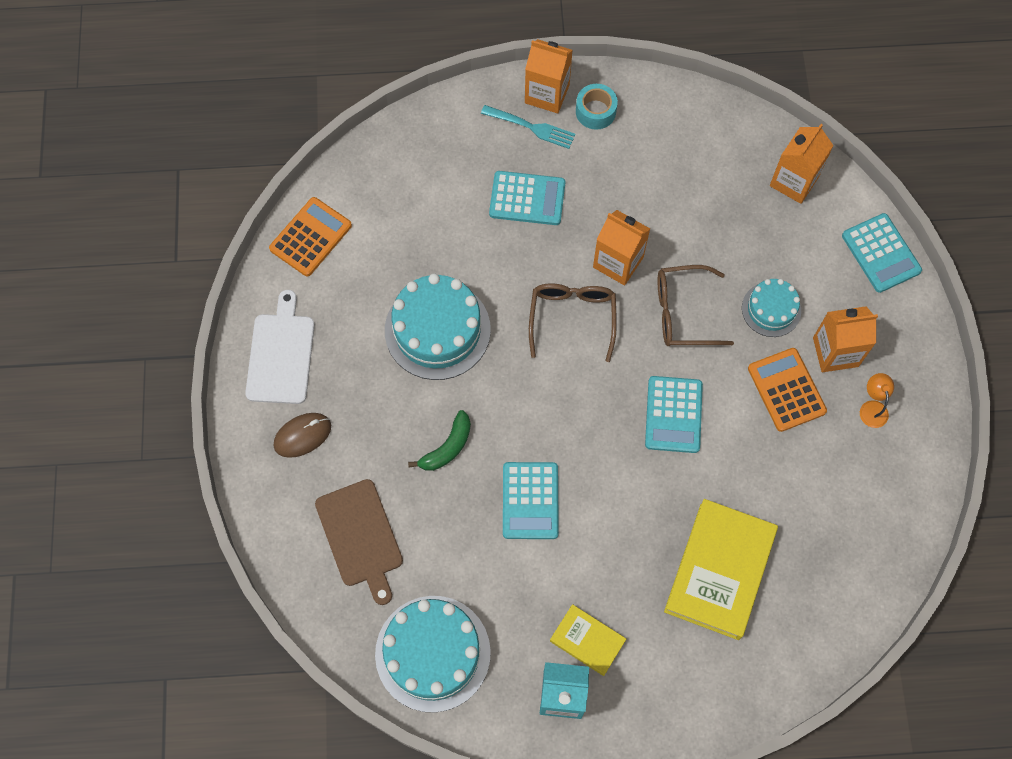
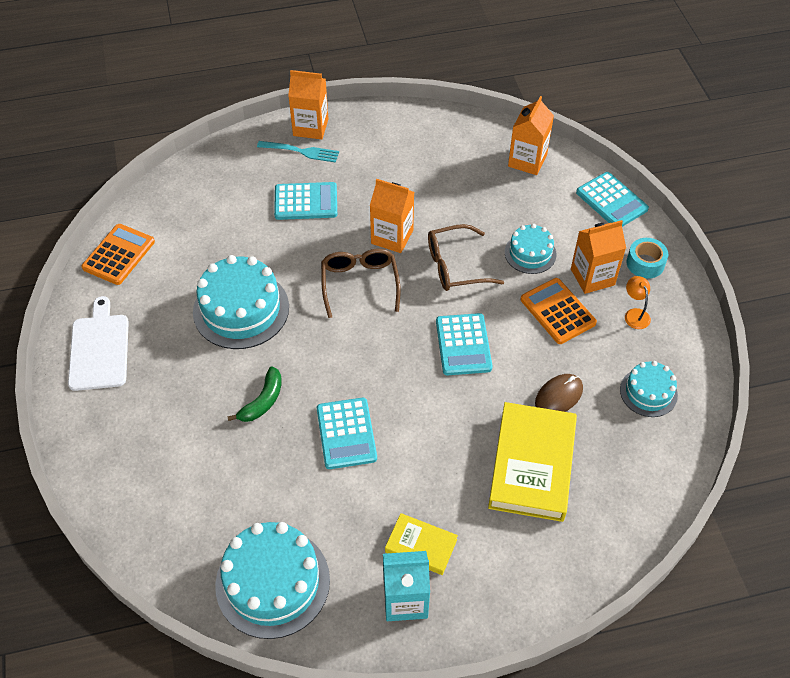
camera: 10 degrees left, 15 degrees down
(302, 435) = (125, 412): brown mouse -> brown mouse (558, 396)
(360, 537) = (189, 489): brown cutting board -> none
(595, 111) = (353, 134): turquoise tape -> turquoise tape (645, 263)
(864, 507) = (648, 392): none -> turquoise cake

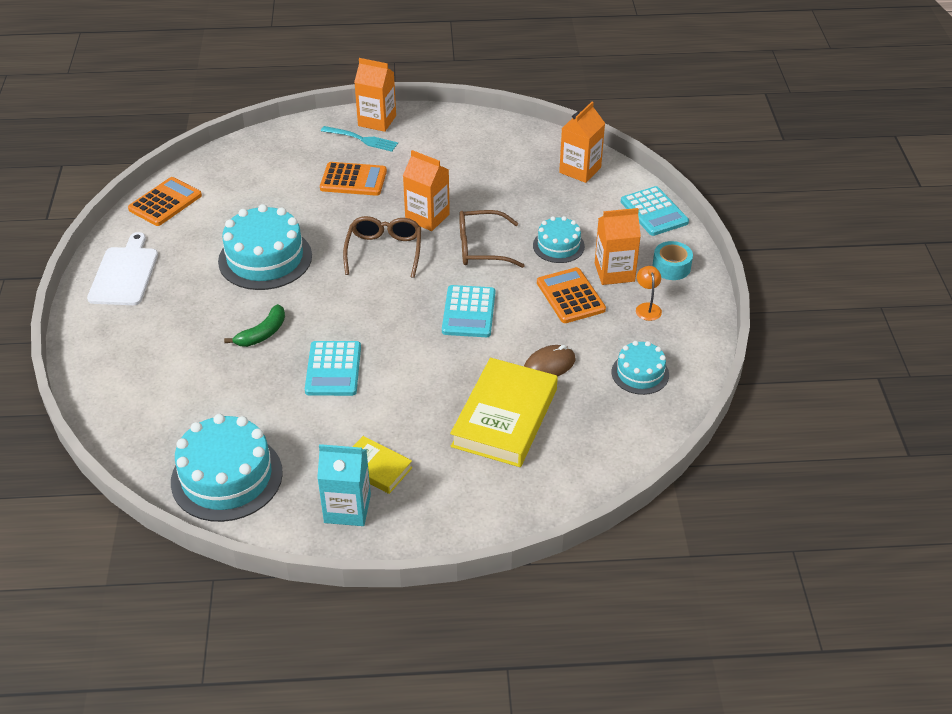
camera: 10 degrees right, 10 degrees down
(306, 202) = (353, 180): turquoise calculator -> orange calculator

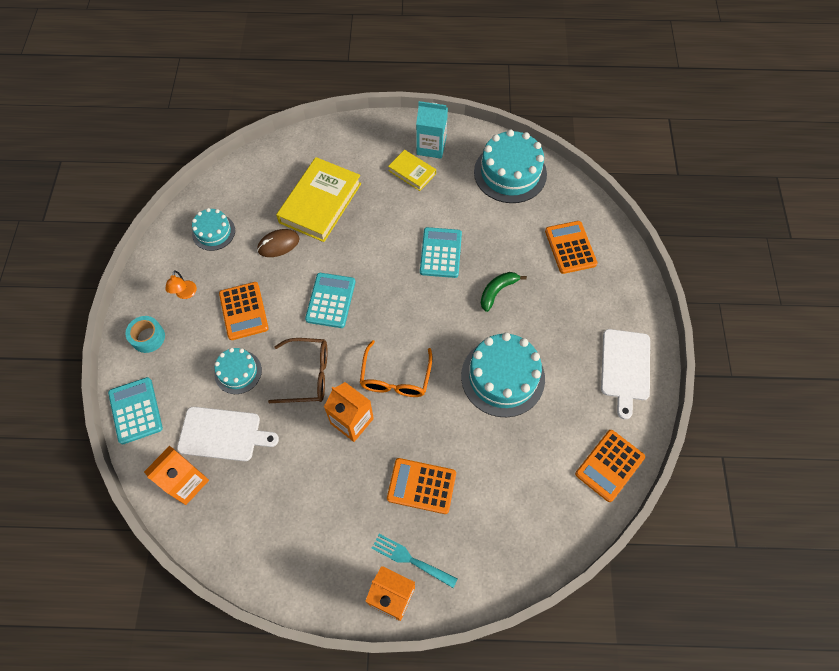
camera: 175 degrees left, 20 degrees up
(158, 386) = (570, 247): none -> orange calculator
(384, 251) = (395, 378): brown glasses -> orange glasses
(557, 201) = (223, 434): none -> white cutting board
(614, 272) = (199, 335): orange carton -> none

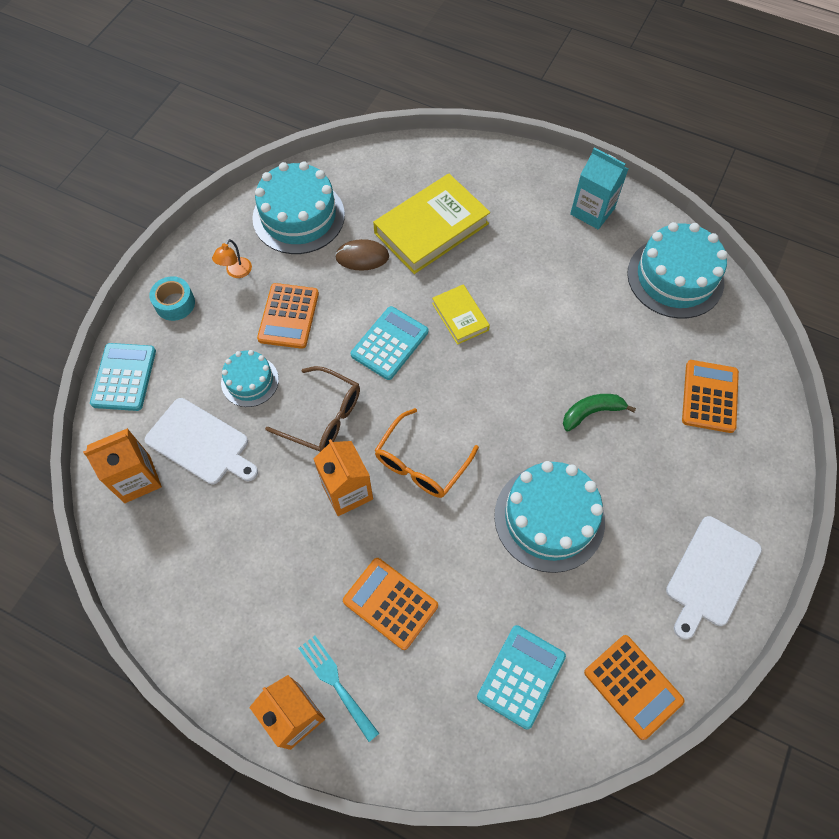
camera: 25 degrees right, 0 degrees up
(213, 232) = (298, 216): turquoise cake -> turquoise cake, size x1.78
(412, 172) = (555, 233): yellow book -> yellow book (460, 316)
(441, 253) = (544, 339): turquoise calculator -> turquoise calculator (521, 676)
(609, 465) = (633, 686): orange calculator -> orange calculator turned 105 degrees counterclockwise

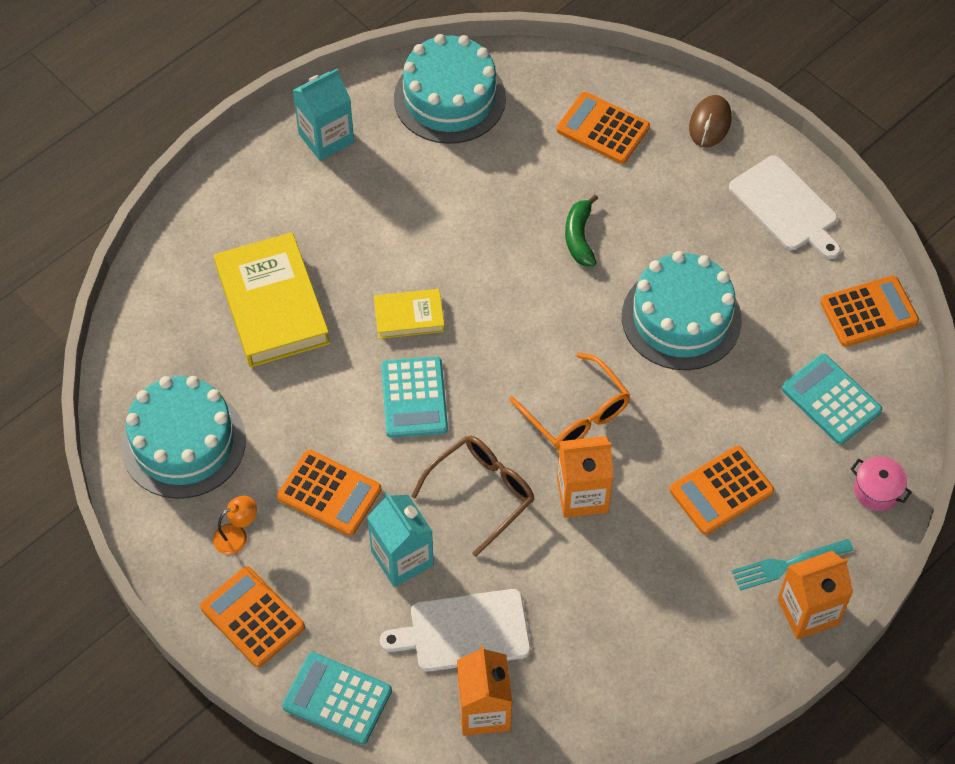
camera: 70 degrees left, 5 degrees down
(175, 303) = (252, 617): turquoise tape -> orange calculator
(200, 443) = (464, 631): white cutting board -> white cutting board turned 150 degrees counterclockwise
(236, 272) = (237, 535): orange lamp -> orange lamp turned 75 degrees counterclockwise
(250, 381) = (402, 558): turquoise cake -> turquoise carton
(362, 257) = (279, 390): brown mouse -> brown mouse (710, 123)
(390, 343) = (414, 398): turquoise calculator -> turquoise calculator turned 150 degrees counterclockwise
(440, 748) = (877, 490): none -> pink pot

